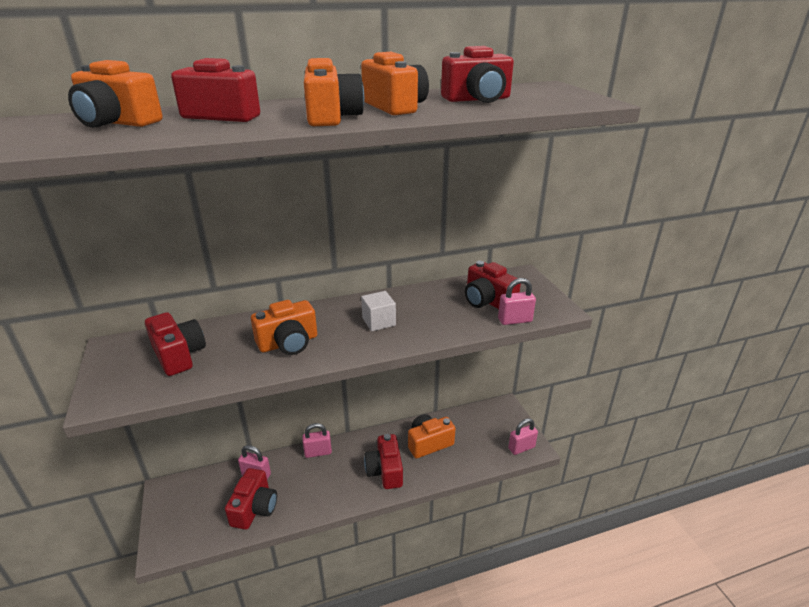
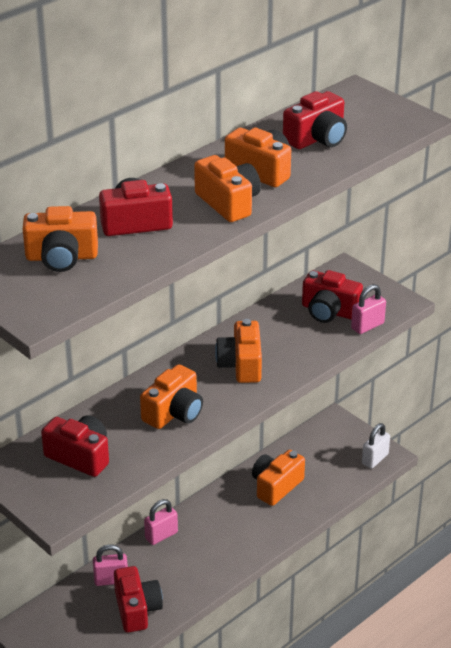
camera: 25 degrees left, 5 degrees up
(379, 321) = (241, 365): white cube -> orange camera
(385, 471) = (248, 528): red camera -> none
(521, 448) = (375, 459): pink padlock -> white padlock

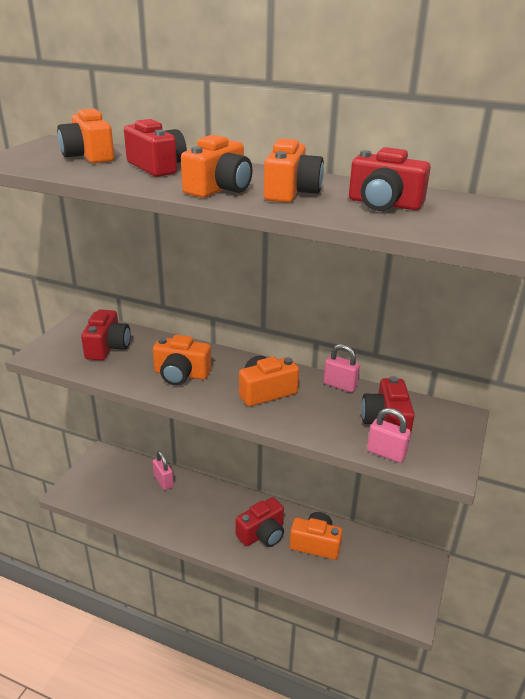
camera: 65 degrees right, 5 degrees down
(137, 609) = (140, 504): red camera -> red camera (262, 534)
(161, 535) = (220, 493): pink padlock -> pink padlock (340, 385)
(375, 459) = (400, 607): white padlock -> none

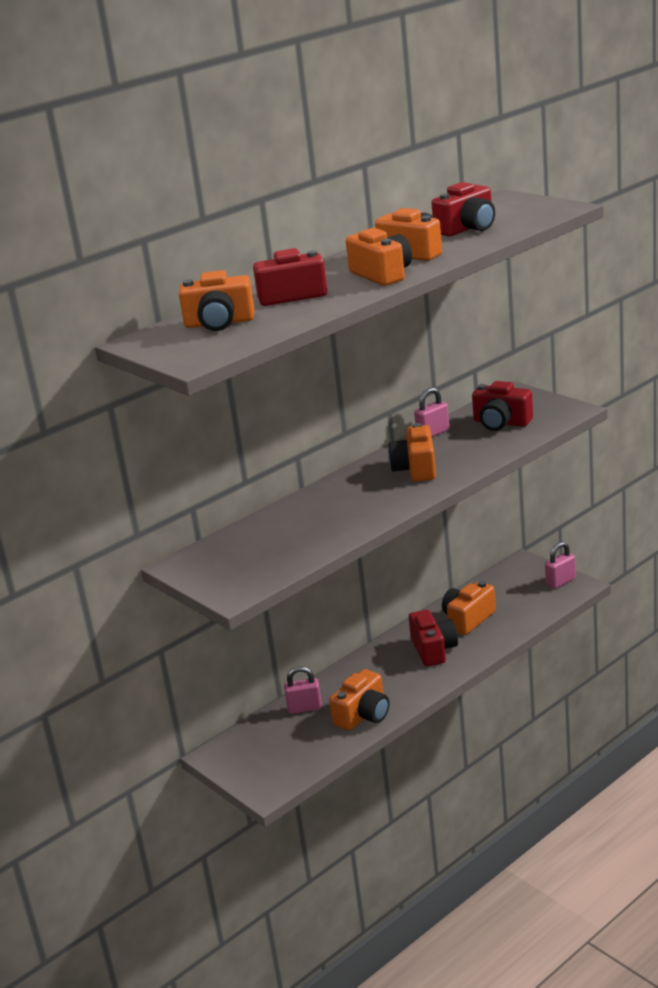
camera: 60 degrees left, 5 degrees down
(107, 347) = (257, 549): red camera -> none
(181, 374) = (350, 509): orange camera -> orange camera (363, 715)
(386, 453) = (540, 430): pink padlock -> pink padlock (560, 582)

